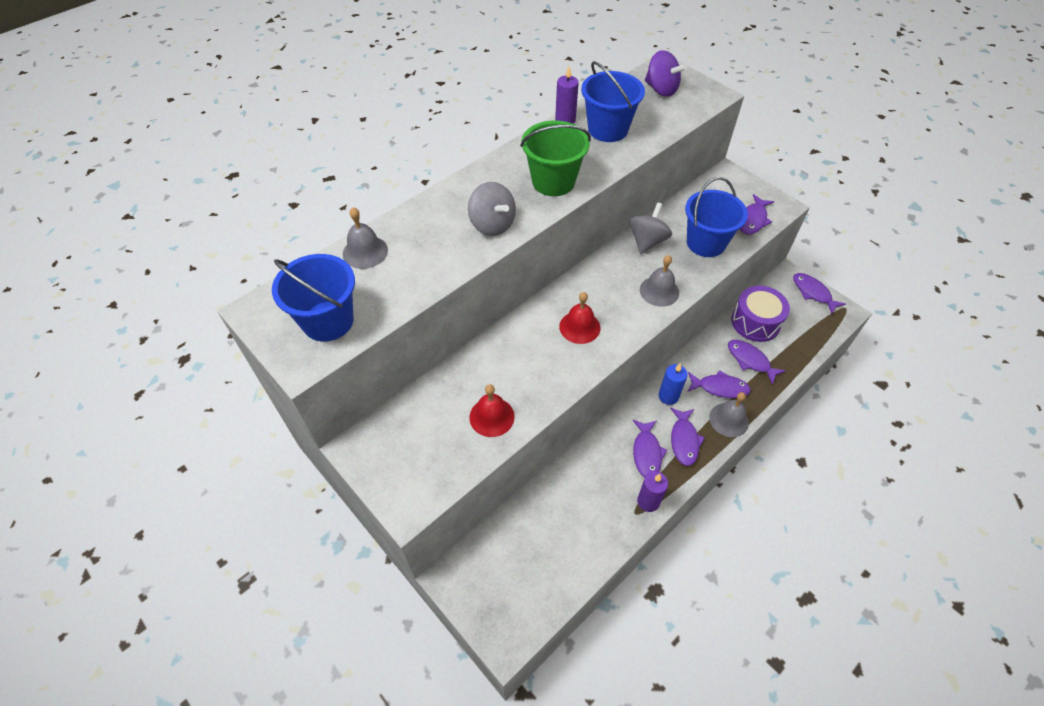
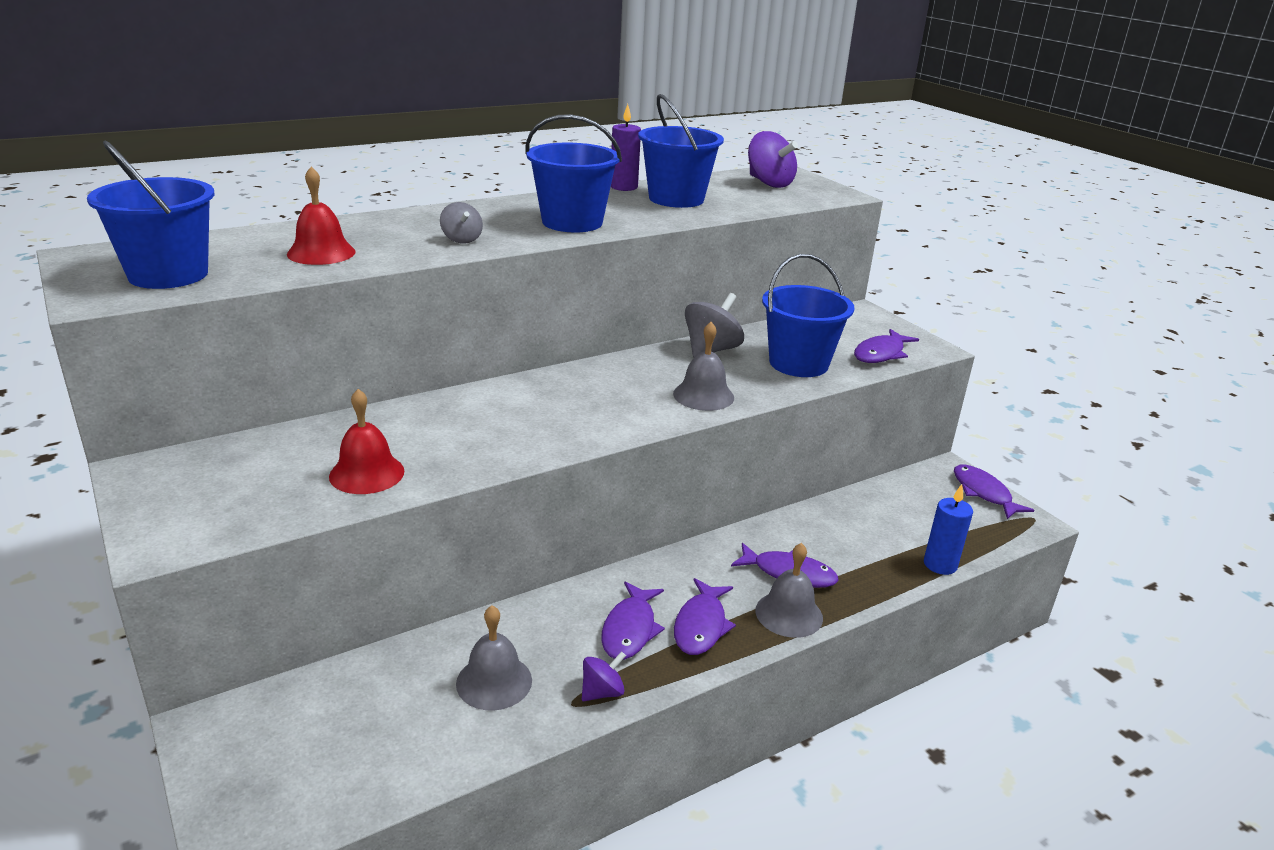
camera: 10 degrees right, 25 degrees down
(365, 252) = (273, 236): grey bell -> grey bell (494, 681)
(492, 224) = (461, 239): grey spinning top -> grey spinning top, size x0.58
(553, 181) = (572, 222): green bucket -> blue bucket
(579, 327) = (562, 410): red bell -> red bell (321, 253)
(648, 501) = (602, 692): purple candle -> purple spinning top
(668, 396) = (698, 568): blue candle -> blue candle (940, 565)
(750, 360) = (852, 550): purple fish -> none
(755, 322) = (877, 510): purple drum -> none

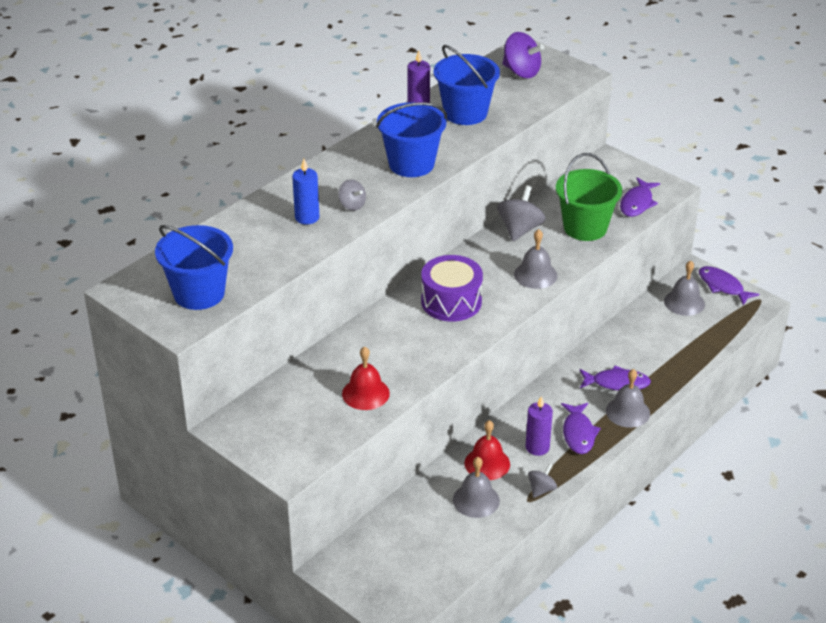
camera: 15 degrees left, 10 degrees up
(321, 253) = (273, 245): red bell -> red bell (487, 463)
(570, 400) = (451, 301): none -> purple drum
(602, 692) = (541, 489): purple spinning top -> grey spinning top
(630, 629) = (537, 447): purple fish -> purple candle
(798, 363) = (585, 227): blue bucket -> green bucket
(923, 499) = (684, 302): none -> grey bell
(940, 565) = (708, 352): blue candle -> blue candle (307, 217)

